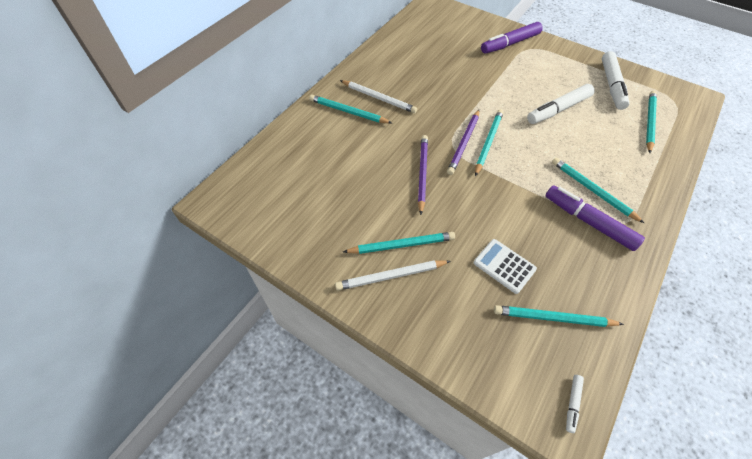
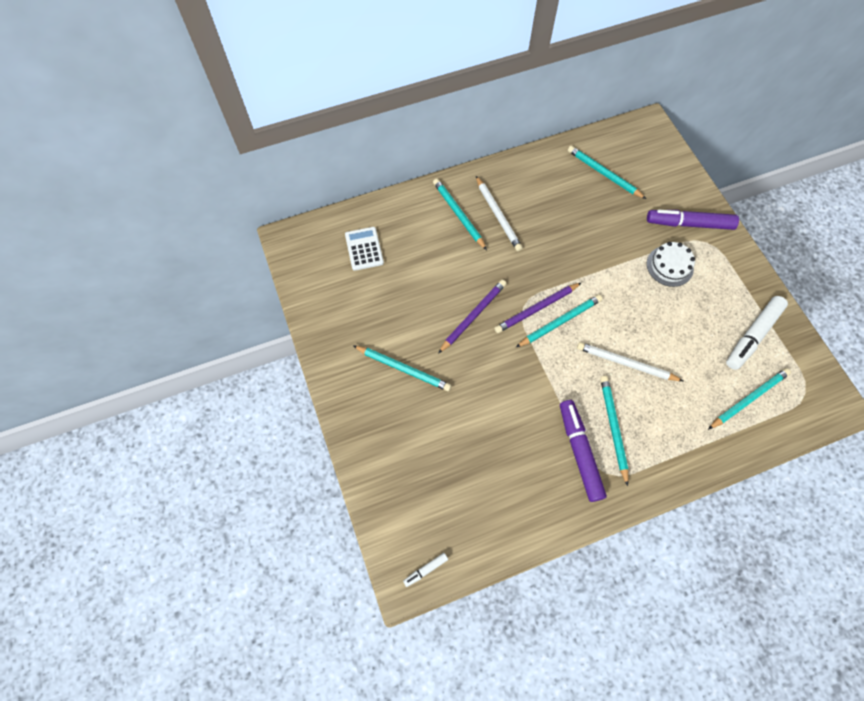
camera: 35 degrees right, 10 degrees up
(391, 276) = (375, 389): white pencil -> white pencil (626, 363)
(504, 266) = (469, 439): white calculator -> white calculator (364, 249)
(523, 72) = (669, 266): none -> white cake
(553, 318) = (470, 505): turquoise pencil -> turquoise pencil (604, 174)
(558, 109) = (664, 328): white marker -> none

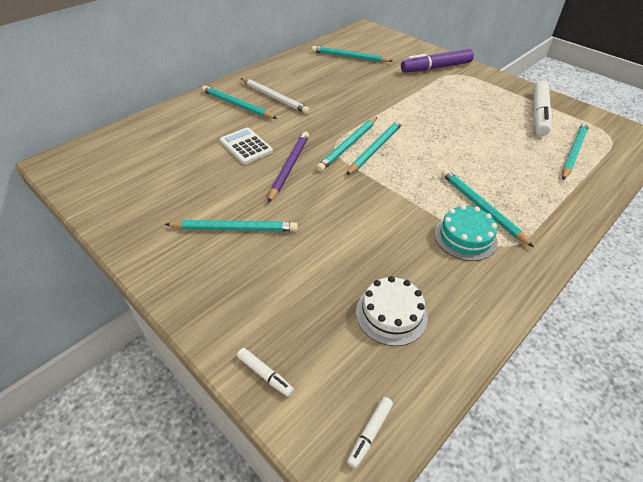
camera: 25 degrees left, 20 degrees down
(364, 249) = (149, 149): white calculator -> white calculator (246, 146)
(379, 502) = (265, 374): none -> white marker
(536, 309) = (348, 145): purple pencil -> turquoise pencil
(579, 452) = (465, 237): purple marker -> turquoise cake
(626, 363) = (455, 159): white pencil -> none
(669, 266) = (440, 92): white cake -> white cake (391, 314)

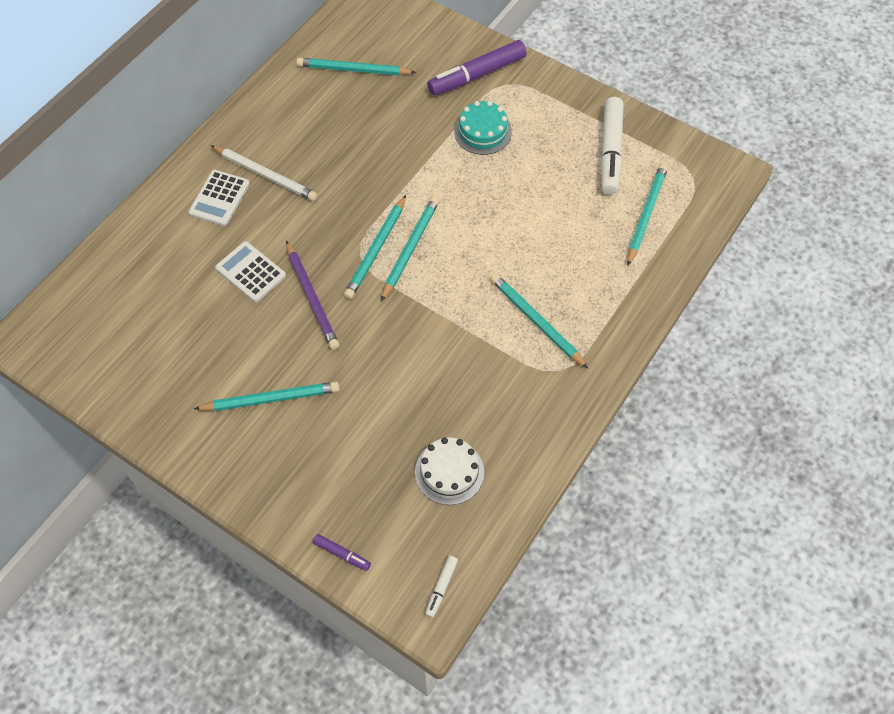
camera: 10 degrees left, 15 degrees up
(237, 105) = (219, 198): turquoise pencil -> white calculator
(265, 374) = (342, 554): white marker -> purple marker
(289, 167) = (311, 297): purple pencil -> purple pencil turned 150 degrees clockwise
(465, 237) = (519, 366): turquoise cake -> turquoise cake (482, 132)

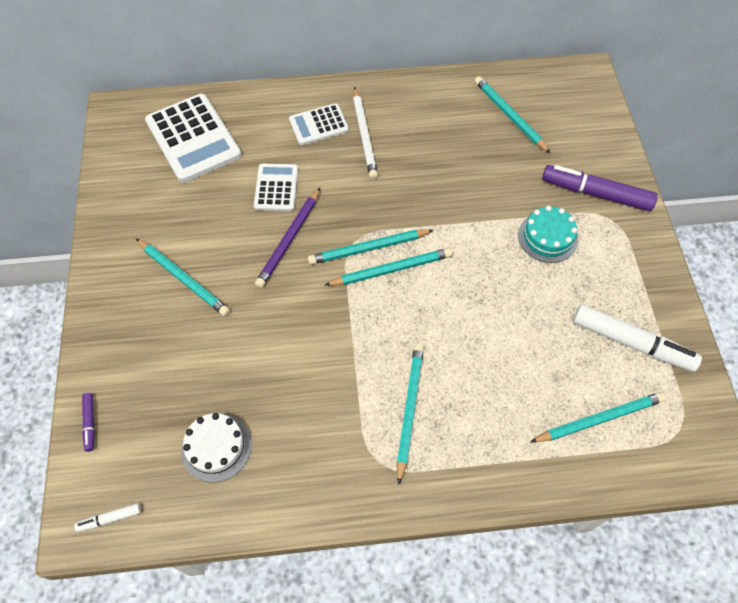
camera: 50 degrees right, 0 degrees up
(129, 299) = (193, 138): none -> white calculator
(610, 151) = (631, 343): white marker -> white marker turned 120 degrees counterclockwise

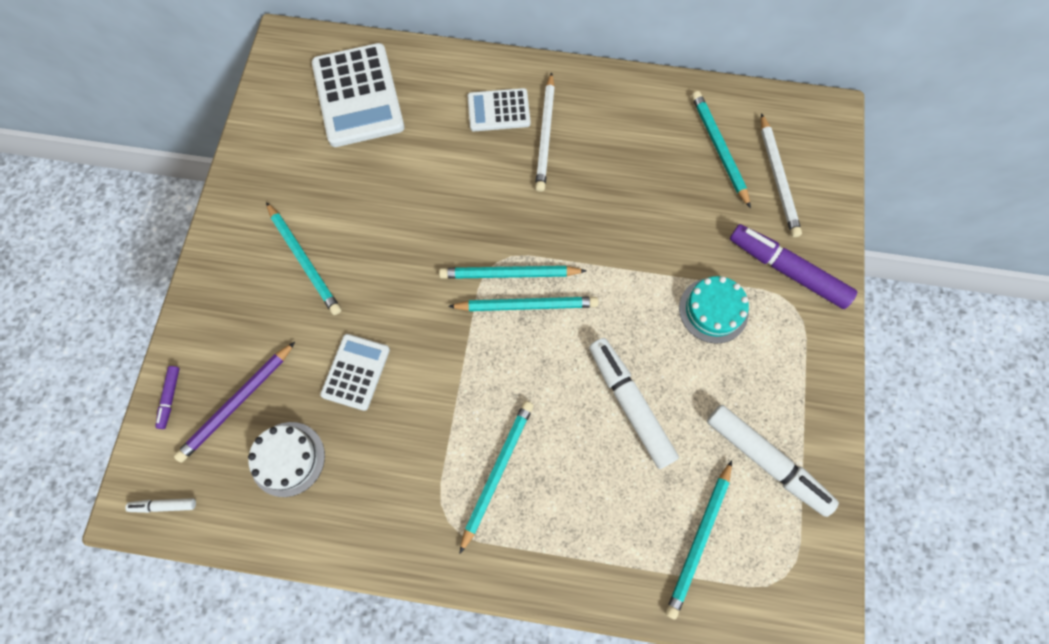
camera: 15 degrees right, 10 degrees up
(276, 188) = (430, 177): white calculator -> white calculator (356, 372)
(289, 239) = (427, 242): purple pencil -> purple pencil (237, 403)
(504, 326) = (630, 404): none -> white marker
(563, 127) = (777, 178): none -> white pencil
(599, 419) = (699, 539): turquoise pencil -> turquoise pencil turned 120 degrees clockwise

